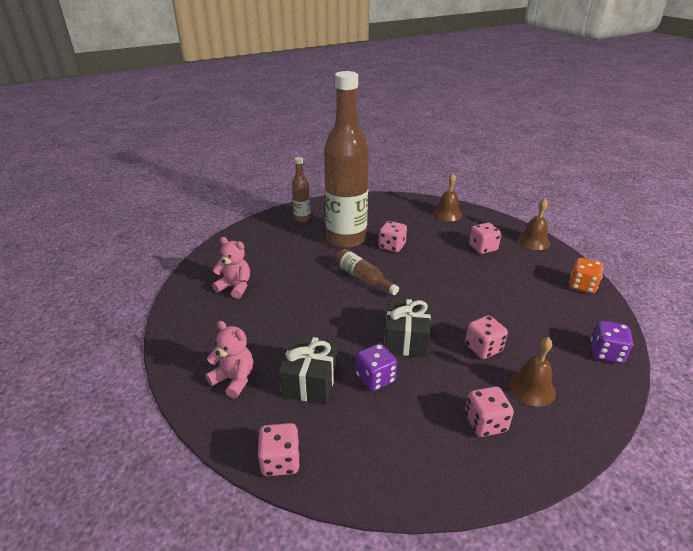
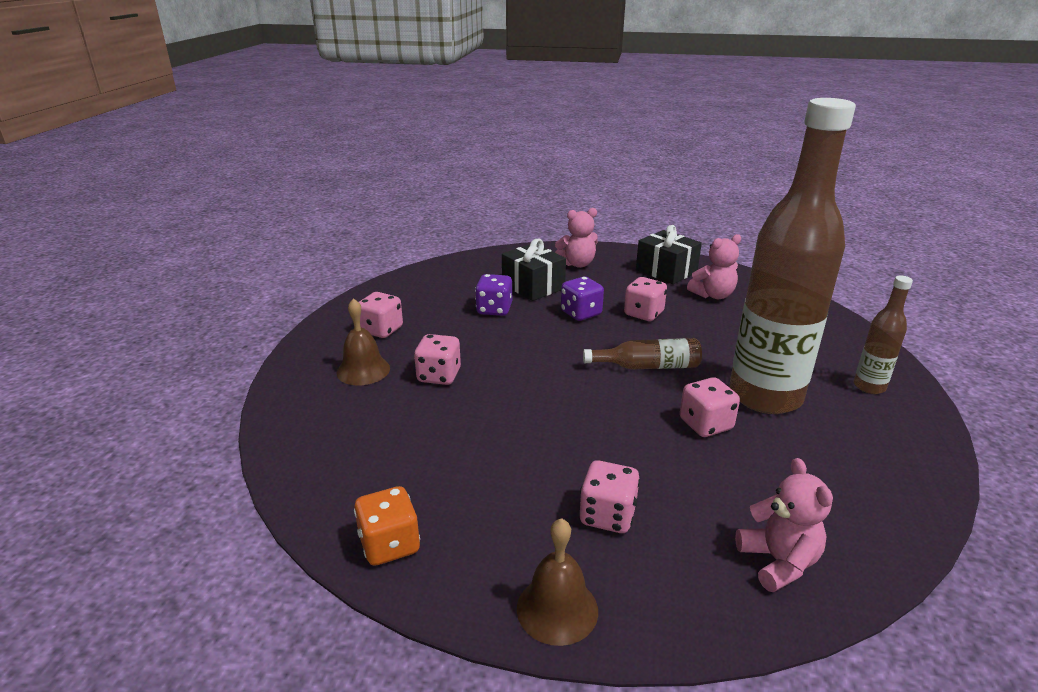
camera: 130 degrees right, 5 degrees down
(280, 461) = (483, 258): pink dice -> pink dice (643, 314)
(406, 339) = (514, 343): black gift -> black gift (666, 271)
(447, 214) = (778, 562): brown bell -> pink teddy bear
(606, 353) = (303, 448): purple dice -> purple dice (581, 313)

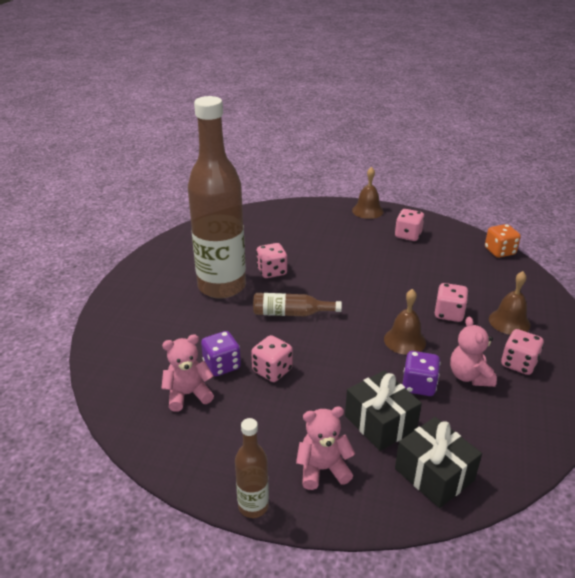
camera: 175 degrees left, 5 degrees up
(389, 545) = (441, 230): orange dice -> orange dice (499, 251)
(502, 345) = (404, 340): none -> brown bell
(581, 313) = (332, 375): purple dice -> purple dice (222, 365)
(607, 515) = (342, 235): pink dice -> pink dice (408, 235)
(666, 271) = (215, 444): black gift -> black gift (434, 474)
(778, 562) = (273, 218): pink teddy bear -> pink teddy bear (469, 376)
(869, 387) = (145, 289): brown bottle -> brown bottle (253, 506)

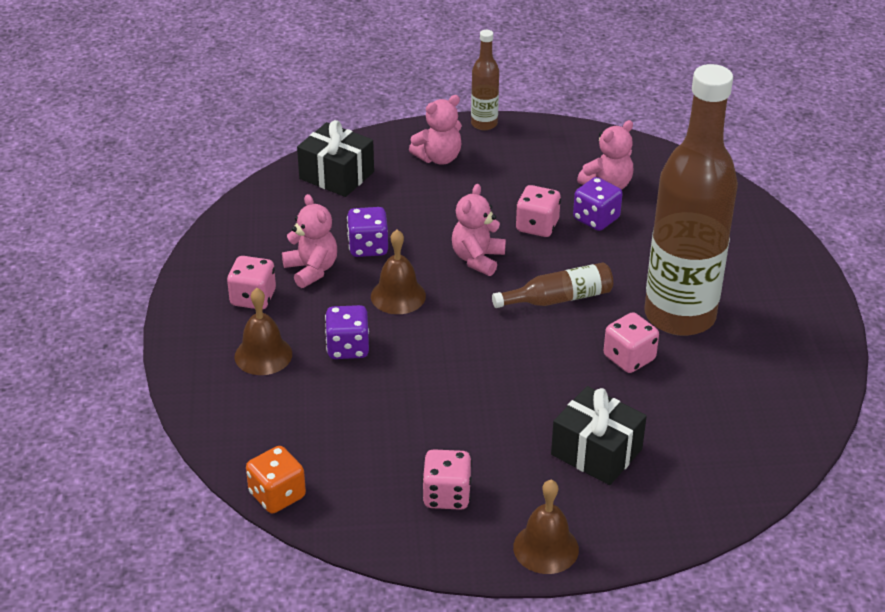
camera: 160 degrees right, 5 degrees up
(333, 354) = (477, 259): none -> pink teddy bear
(380, 423) = (399, 204): black gift -> black gift (596, 452)
(449, 314) = (348, 348): pink dice -> purple dice

